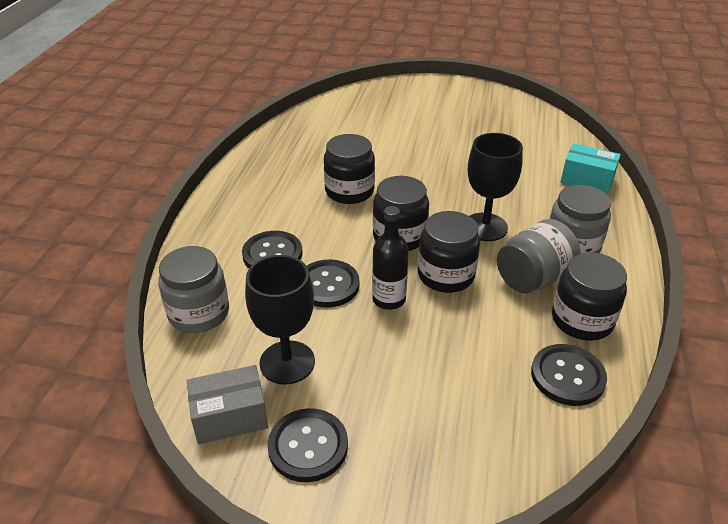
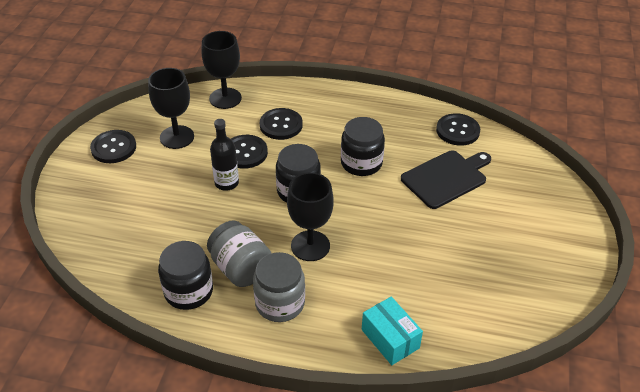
camera: 90 degrees right, 5 degrees up
(199, 313) = (225, 98): grey jar -> black goblet
(230, 416) = (141, 118): grey box -> none
(372, 141) = (446, 178): none -> black cutting board
(446, 275) = (249, 215): black jar -> none
(567, 376) = (136, 271): black button -> black button (457, 131)
(587, 180) = (390, 339): turquoise box -> turquoise box turned 60 degrees counterclockwise

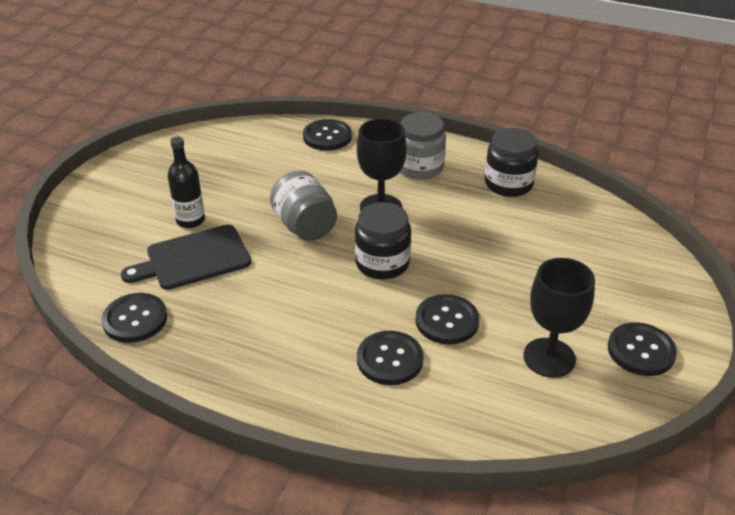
camera: 170 degrees left, 5 degrees down
(225, 98) = (477, 423): black goblet -> none
(226, 183) = (472, 283): black bottle -> black bottle (190, 220)
(240, 268) = (456, 196): grey jar -> grey jar (305, 226)
(361, 163) = (291, 289): black jar -> none
(390, 339) = (327, 136): turquoise box -> black button

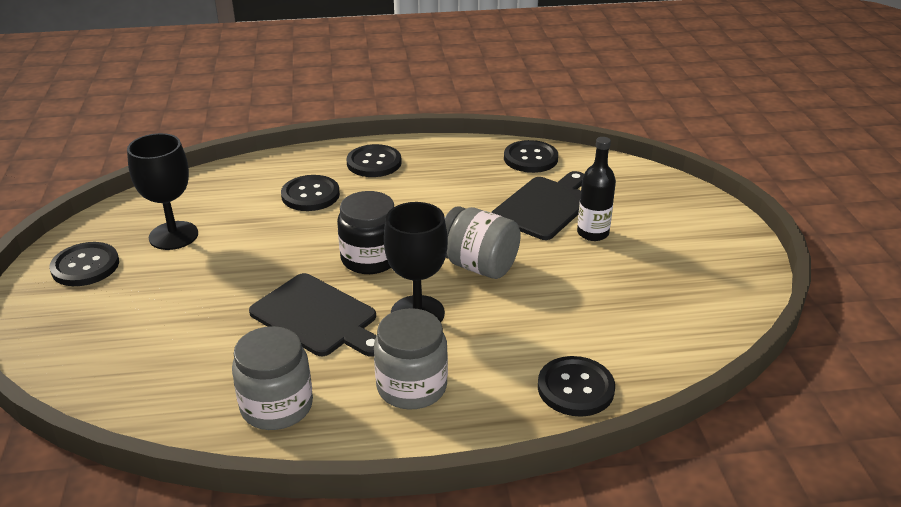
camera: 150 degrees right, 5 degrees down
(447, 321) = (277, 233): black button -> black button (374, 163)
(453, 230) = (317, 317): none -> black cutting board
(508, 184) = (276, 406): black jar -> grey jar

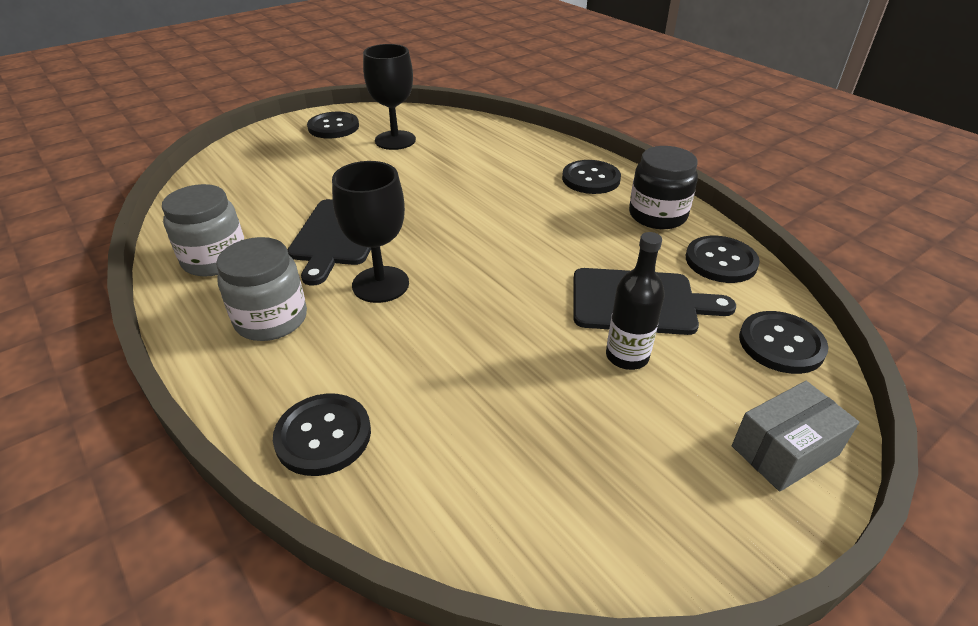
camera: 60 degrees right, 5 degrees up
(310, 195) = (506, 170): black button -> black button (781, 344)
(370, 258) = (442, 230): black jar -> black jar (657, 215)
(478, 266) = (486, 294): grey jar -> none
(702, 215) = (784, 450): none -> grey box

